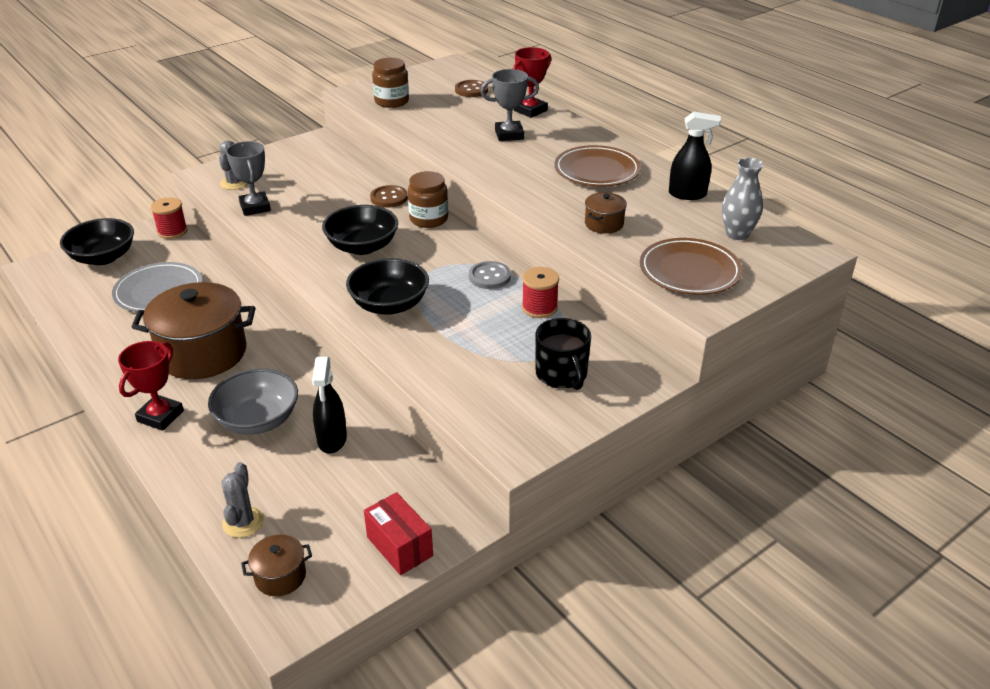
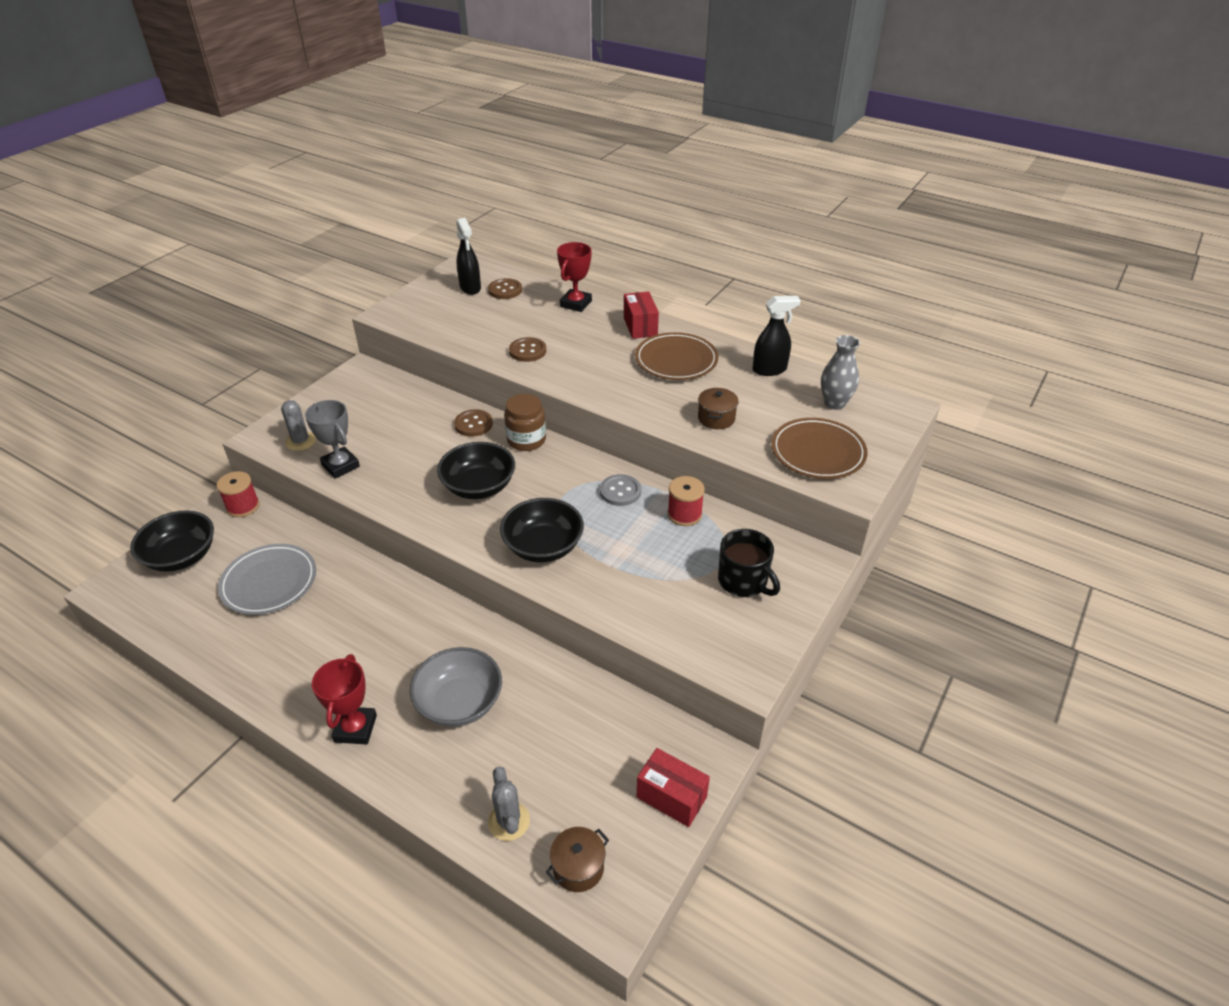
camera: 20 degrees left, 5 degrees up
(203, 353) = (359, 642): brown pot -> none
(332, 440) = (545, 703): black spray bottle -> black spray bottle (470, 288)
(391, 101) = (433, 318): brown jar -> none
(459, 140) = (527, 351): none -> brown button
(509, 135) = (572, 336): grey trophy -> none
(580, 138) = (640, 326): none -> red box

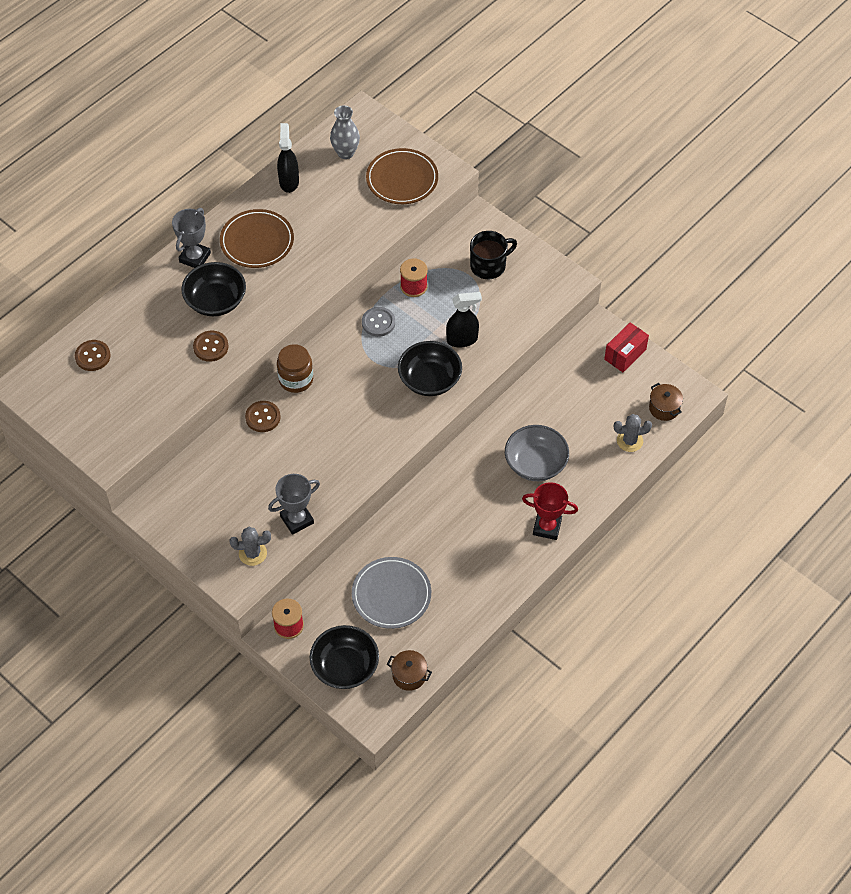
camera: 80 degrees left, 15 degrees up
(470, 288) = (78, 385): black spray bottle -> black spray bottle (462, 339)
(479, 487) = (350, 417): black bowl -> black bowl (216, 301)
(576, 304) = (138, 301): red trophy -> none
(640, 326) = (195, 257): red box -> grey trophy
(716, 418) = (346, 231): brown pot -> brown pot (409, 675)

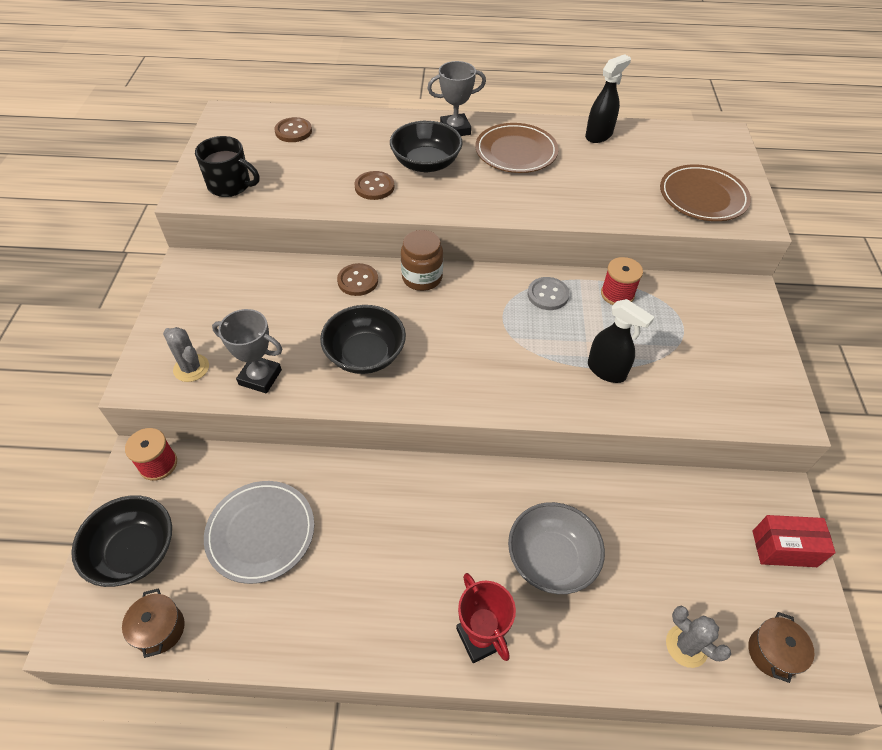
camera: 50 degrees right, 5 degrees down
(345, 153) = (674, 149): grey vase -> none
(429, 380) = (530, 376): black bowl -> black bowl (365, 355)
(489, 266) = (713, 335): black mug -> black mug (230, 185)

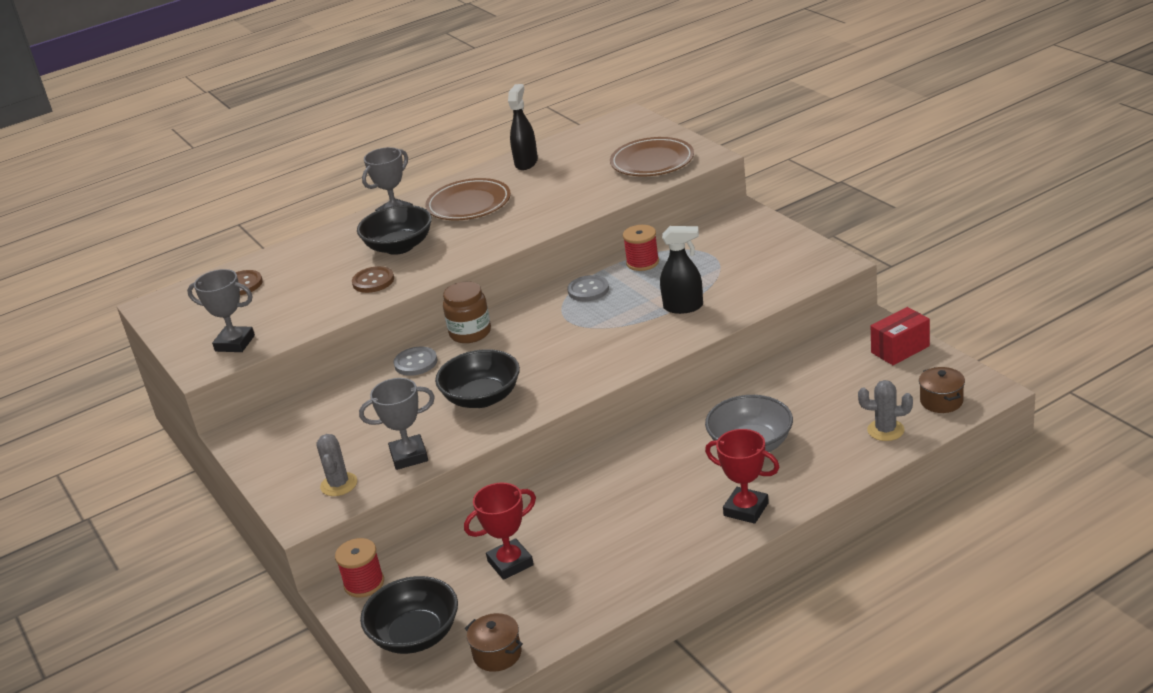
camera: 30 degrees left, 20 degrees down
(191, 368) = (339, 484): grey cactus -> grey cactus turned 75 degrees clockwise
(230, 185) = (235, 343): black mug -> grey trophy
(261, 533) = (510, 563): grey plate -> red trophy
(358, 281) = (416, 363): brown button -> grey button

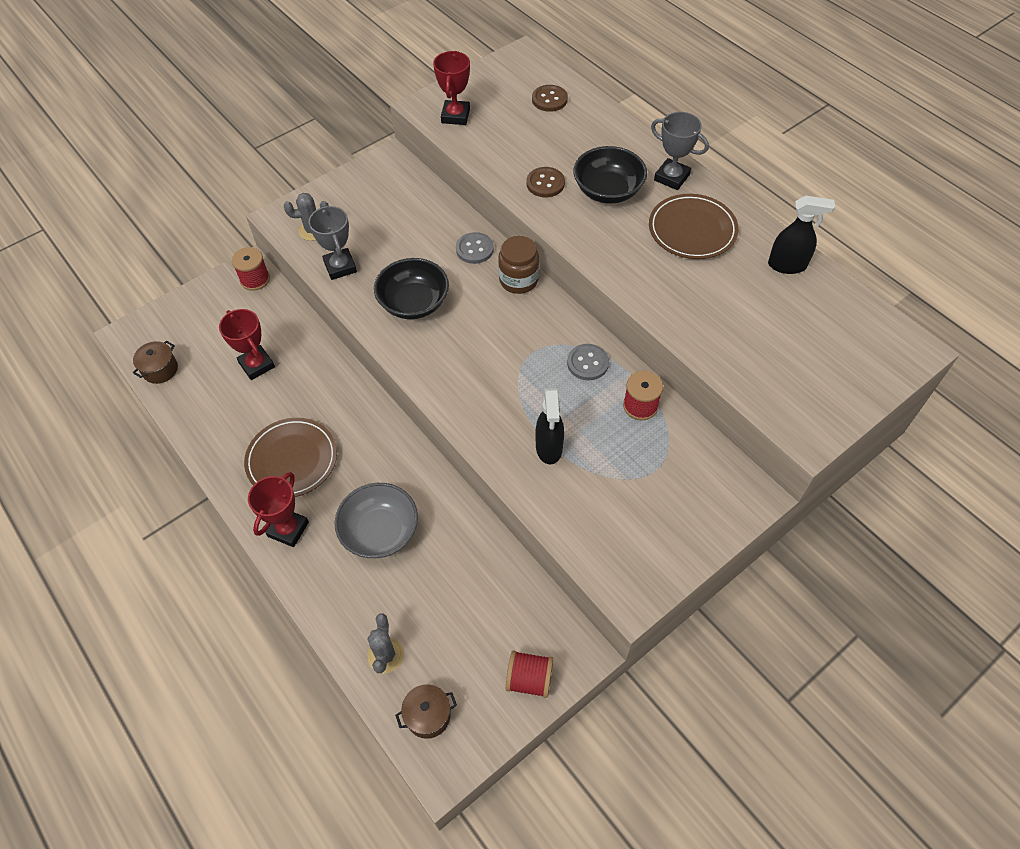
camera: 80 degrees right, 25 degrees up
(235, 343) = (455, 116): grey trophy -> red trophy
(415, 635) = (193, 318): black bowl -> none
(652, 161) = (793, 382): brown plate -> brown plate (292, 460)
(900, 349) = (529, 679): red box -> red spool

